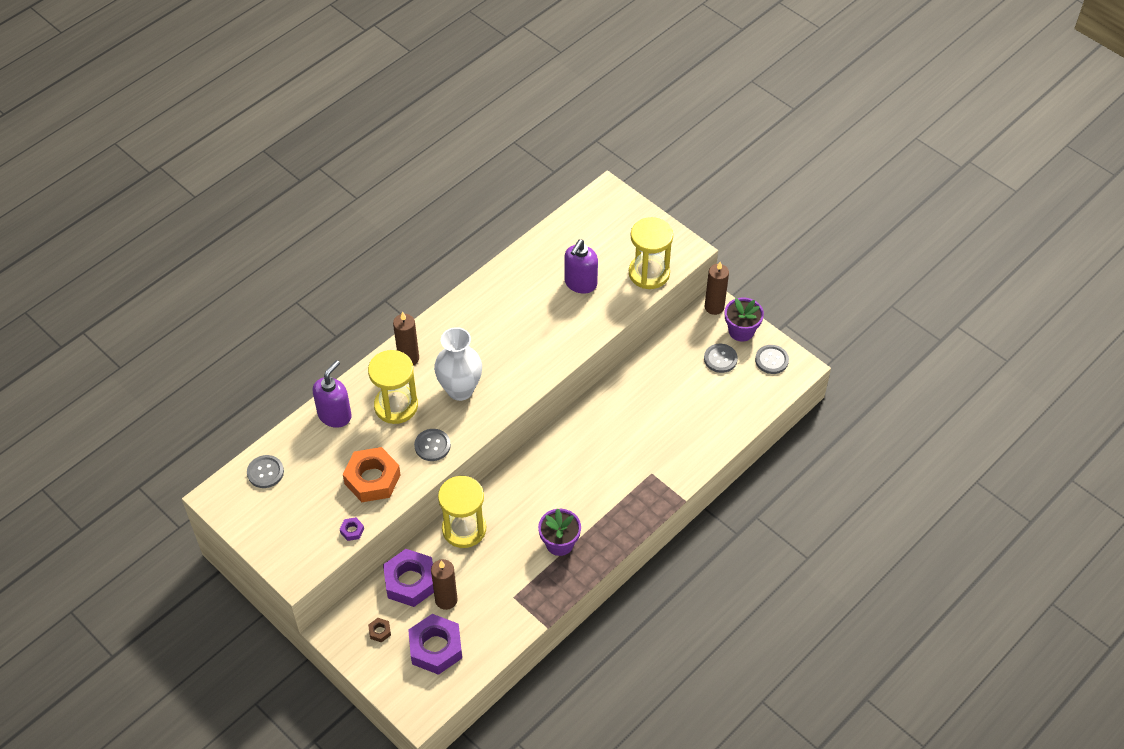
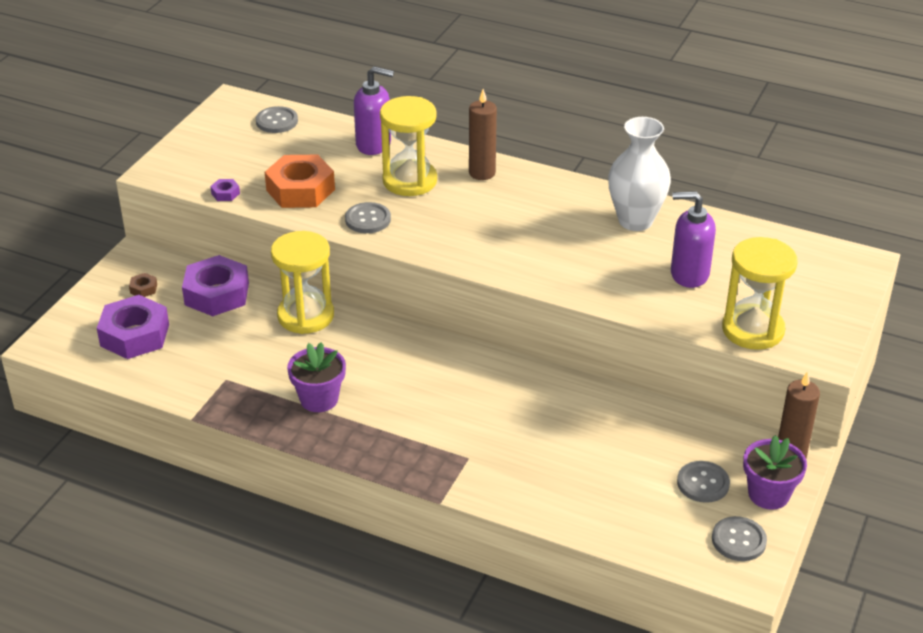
camera: 70 degrees right, 15 degrees down
(446, 600) = (202, 326): brown candle -> none
(460, 390) = (460, 220): white vase -> white vase (635, 221)

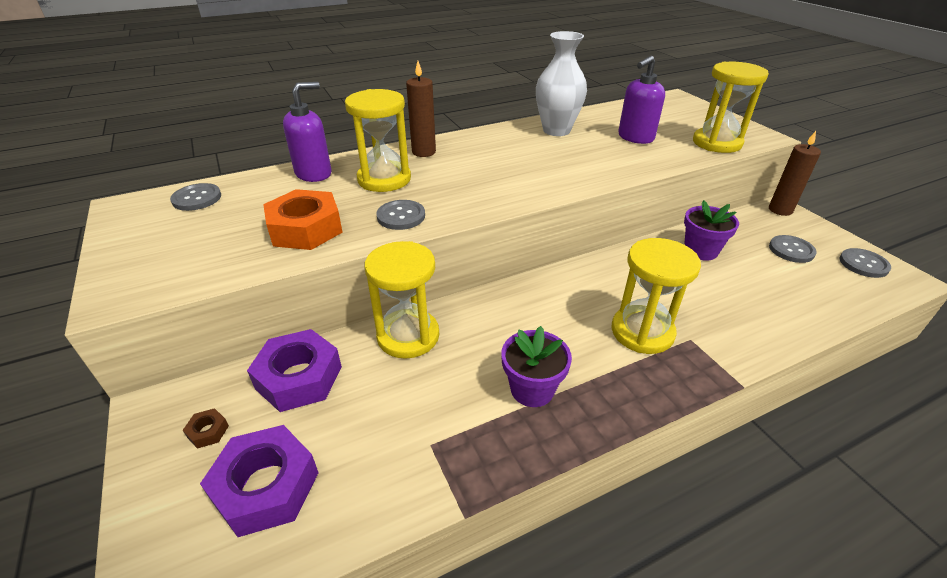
camera: 50 degrees left, 0 degrees up
(225, 193) = (233, 271): purple nut -> none
(446, 428) = (642, 332): none -> yellow hourglass
(768, 494) = (817, 233): purple flower pot -> purple flower pot (700, 251)

